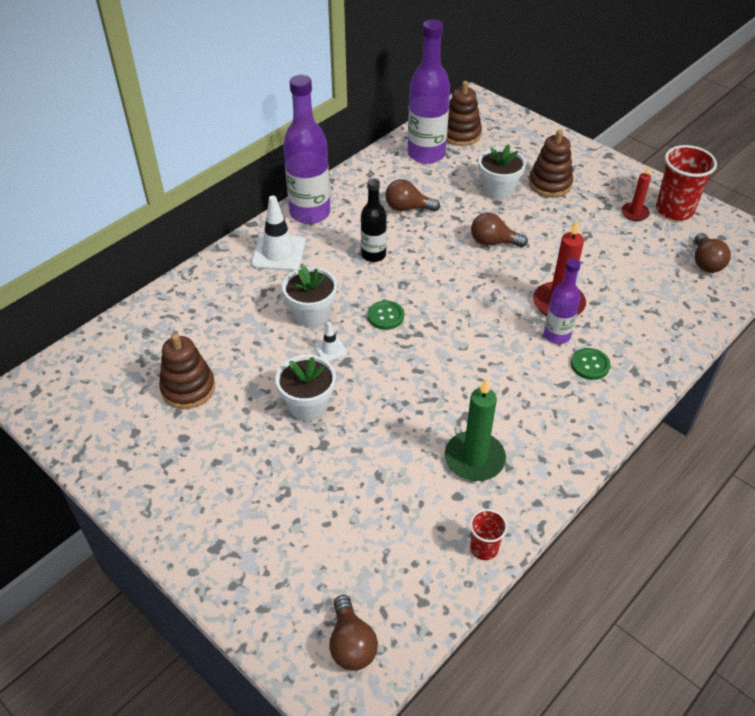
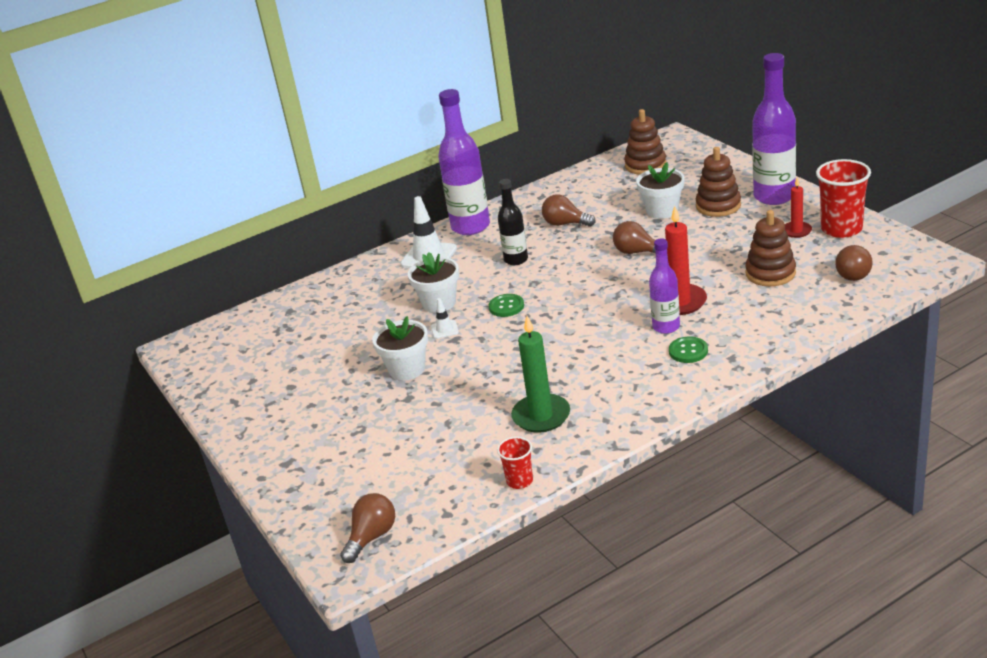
camera: 20 degrees right, 15 degrees down
(188, 388) = (308, 352): brown stacking toy -> brown stacking toy (770, 273)
(351, 644) = (372, 537): brown light bulb -> brown light bulb turned 150 degrees counterclockwise
(426, 154) = (603, 181): purple bottle -> purple bottle (774, 196)

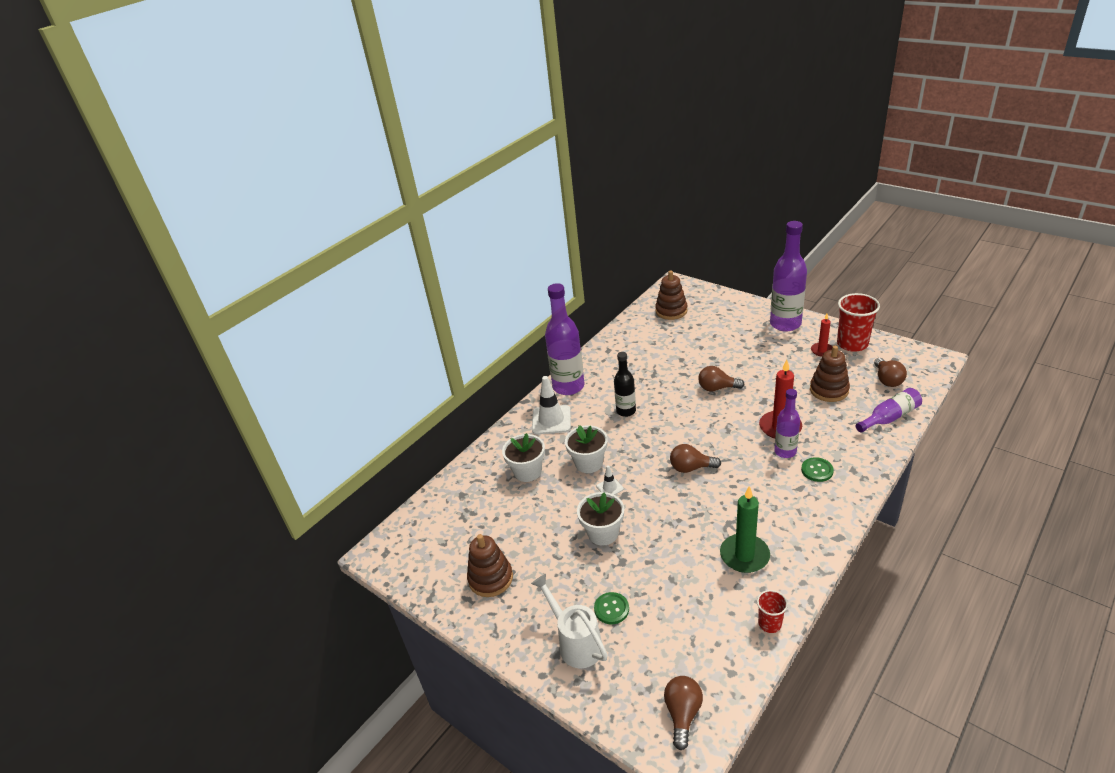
camera: 20 degrees left, 5 degrees up
(311, 457) = (575, 642): none -> white watering can
(506, 306) = (647, 456): green button -> green button (611, 609)
(565, 224) = (643, 372): brown light bulb -> brown light bulb (691, 468)
(662, 211) = (711, 348): white flower pot -> white flower pot (527, 471)
(718, 206) = (750, 338): brown stacking toy -> brown stacking toy (490, 578)
(822, 312) = (889, 417): none -> purple bottle

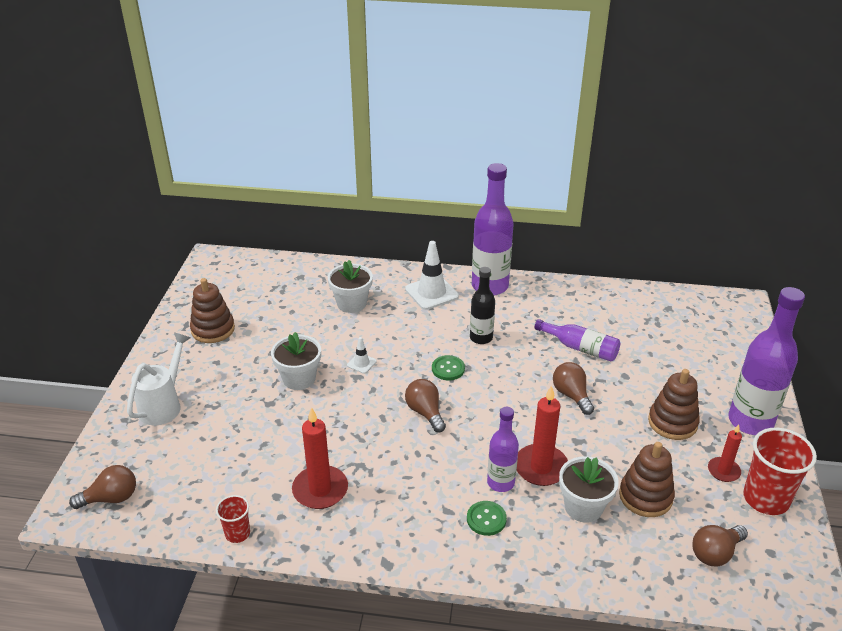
camera: 55 degrees right, 0 degrees up
(588, 463) = (387, 338): white flower pot -> white flower pot (583, 507)
(611, 609) = (210, 414): green button -> green button (448, 369)
(671, 311) = (684, 316): brown stacking toy -> brown stacking toy (672, 422)
(744, 555) = (320, 490): green candle -> red candle
(889, 417) = (635, 570): purple bottle -> purple bottle (580, 348)

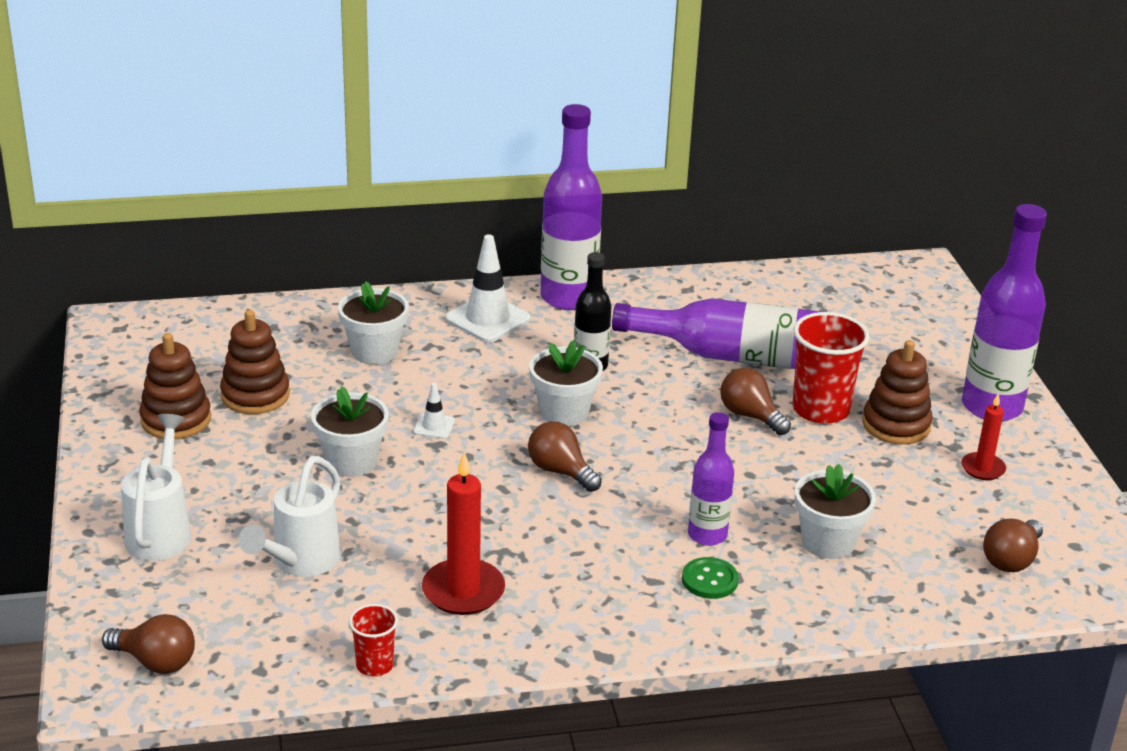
camera: 20 degrees left, 5 degrees down
(111, 498) = (155, 662): brown light bulb -> brown light bulb turned 60 degrees clockwise
(231, 445) = (299, 563): none -> white watering can
(448, 369) = (564, 412): green button -> white flower pot
(541, 467) = (751, 508): red candle -> none
(580, 348) = (734, 356): purple bottle -> purple bottle, size x1.72
(645, 496) = (900, 515): brown stacking toy -> brown stacking toy (255, 395)
(766, 499) = (1046, 489): red cup -> red cup (820, 410)

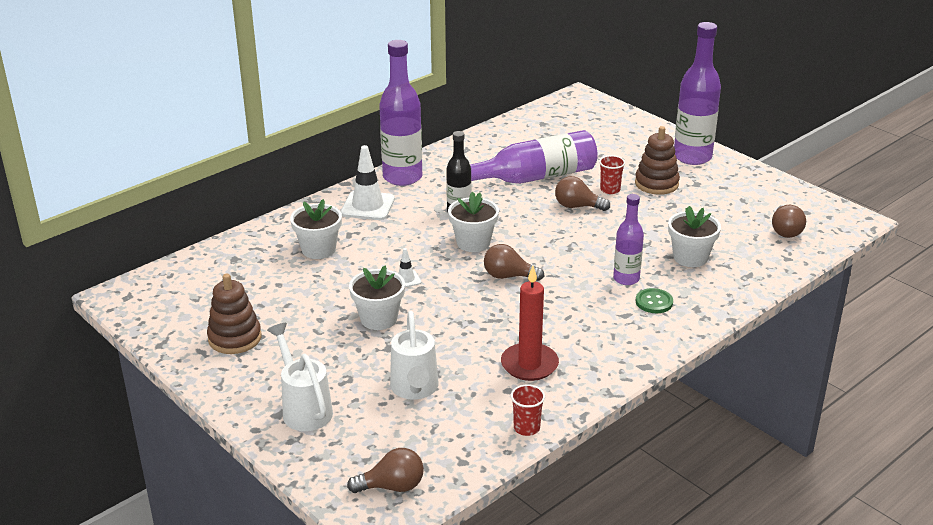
camera: 30 degrees left, 0 degrees up
(255, 395) = (271, 303): brown stacking toy -> none
(820, 410) = (610, 190): red cup -> red cup, size x0.53
(983, 468) = (722, 190): red candle -> none

